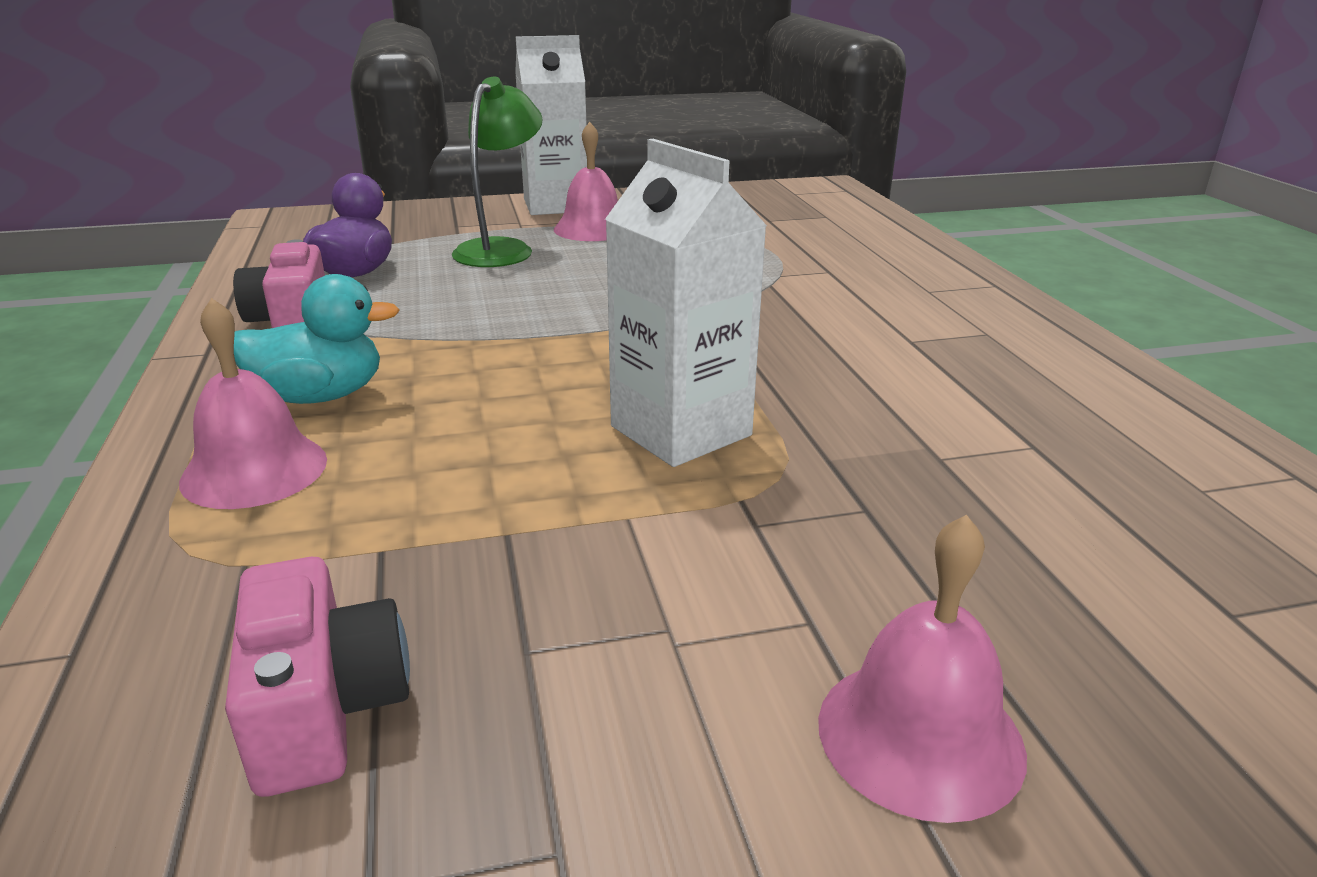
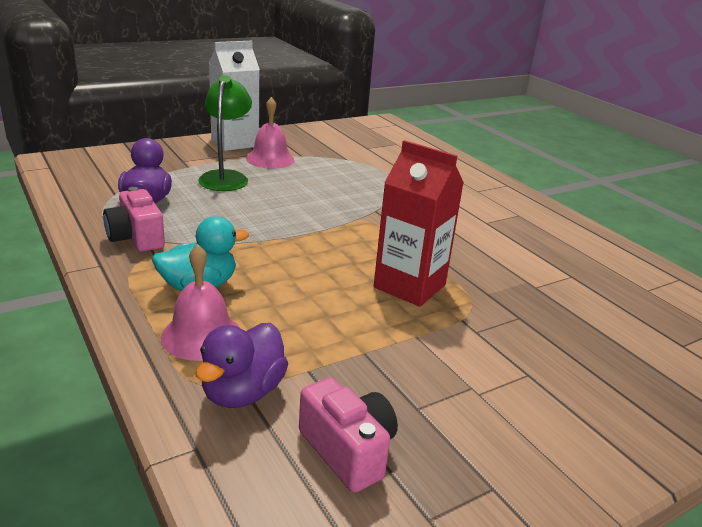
camera: 20 degrees left, 0 degrees up
(235, 571) = (243, 392): none -> purple duck
(681, 431) = (409, 286): white carton -> red carton
(920, 735) = (598, 415): pink bell -> none

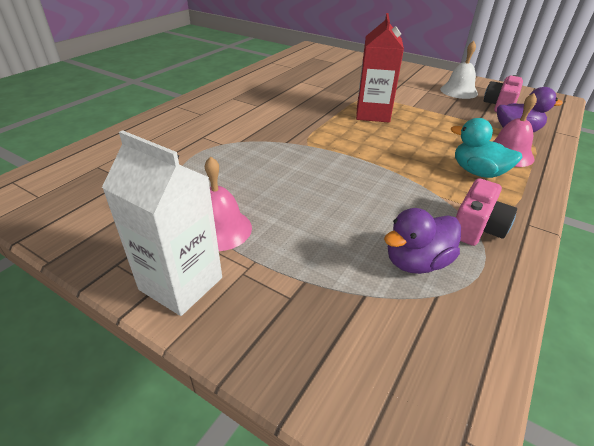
camera: 115 degrees left, 10 degrees up
(226, 177) = (303, 238): green lamp -> none
(456, 437) = (458, 91): none -> white bell

